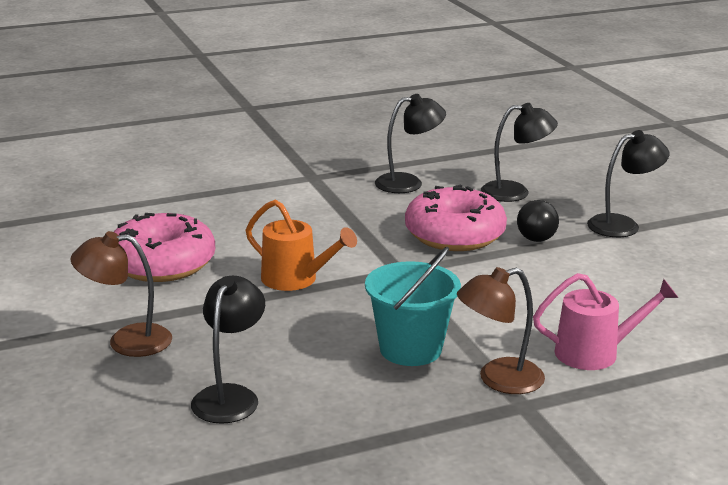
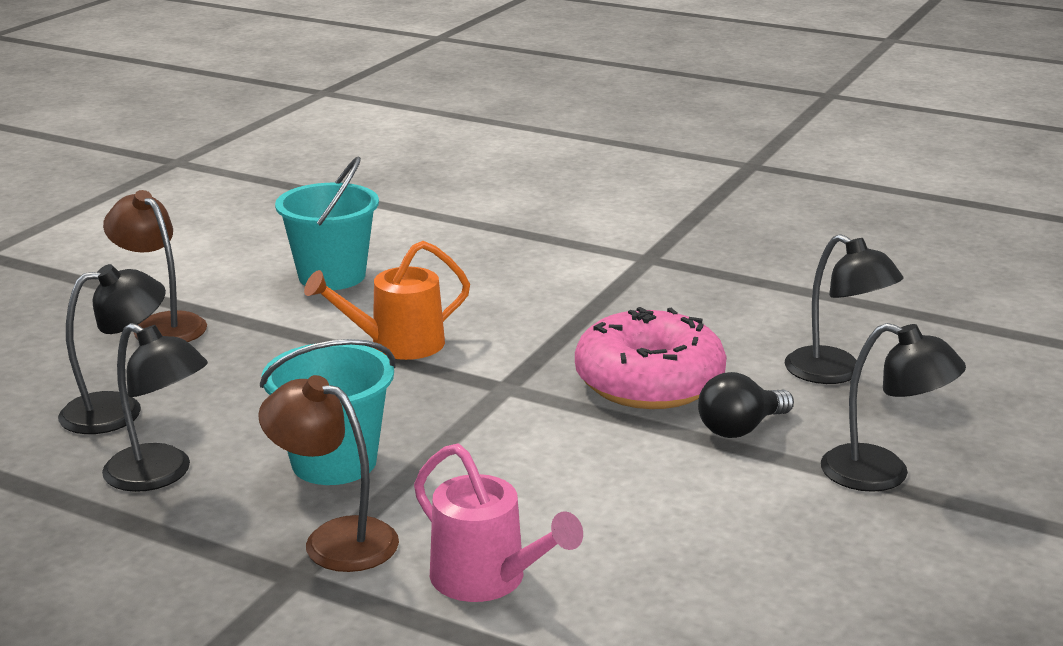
camera: 50 degrees right, 0 degrees up
(162, 264) = (332, 276): pink donut -> turquoise bucket
(295, 279) = (398, 345): orange watering can -> orange watering can turned 75 degrees clockwise
(408, 183) = (734, 307): black lamp -> black lamp (160, 475)

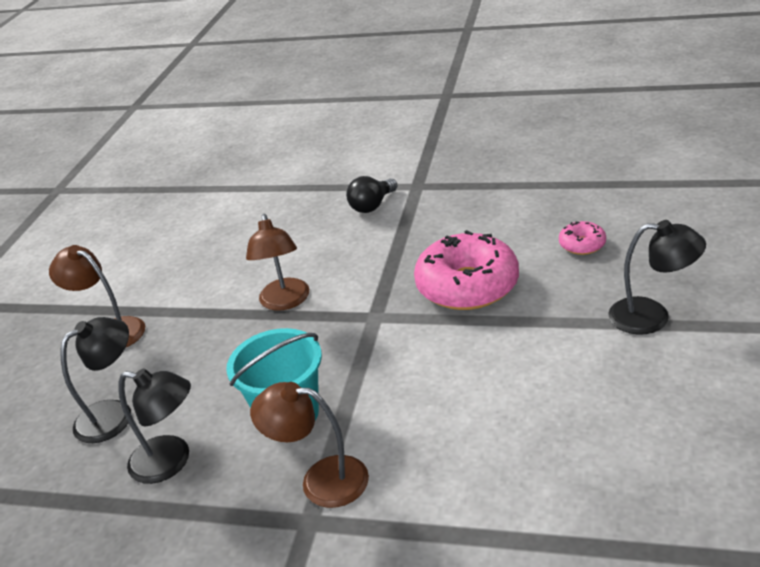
camera: 10 degrees left, 10 degrees up
(332, 276) = (212, 257): turquoise bucket -> none
(398, 345) = (285, 302): orange watering can -> brown lamp
(487, 579) = (441, 481): pink watering can -> none
(740, 428) = (544, 306): black light bulb -> black light bulb (372, 205)
(836, 373) = (582, 244): black lamp -> pink donut

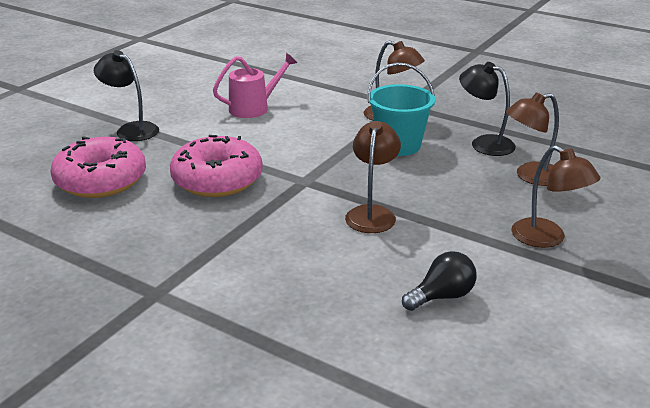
camera: 165 degrees left, 5 degrees down
(114, 414) = (530, 176): black lamp -> brown lamp
(372, 205) = (225, 285): black light bulb -> black light bulb (442, 296)
(540, 420) = (253, 108): none -> pink watering can
(582, 244) = (101, 181): pink donut -> pink donut, size x2.16

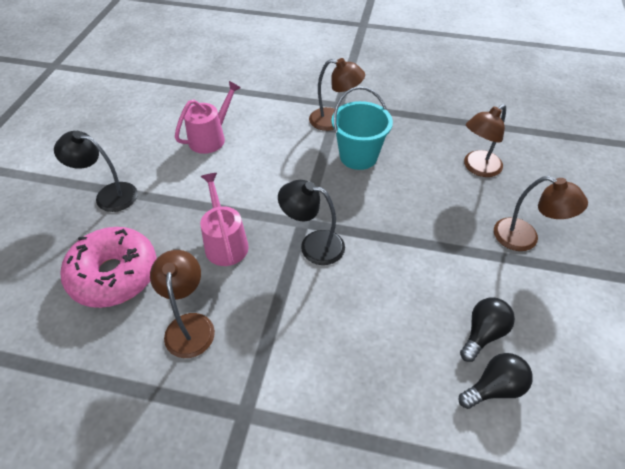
camera: 20 degrees left, 20 degrees up
(217, 180) = (225, 243): pink donut -> pink watering can
(372, 213) = (379, 248): brown lamp -> brown lamp (189, 325)
(425, 337) = (494, 388): none -> black light bulb
(484, 143) = (424, 137): black lamp -> black lamp (313, 245)

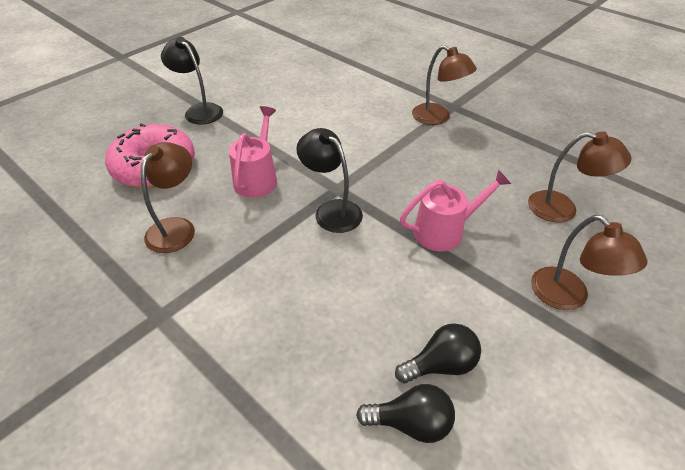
camera: 30 degrees right, 5 degrees down
(210, 138) = (313, 96): pink watering can -> pink watering can (444, 231)
(358, 156) = (437, 154): turquoise bucket -> none
(477, 168) = (562, 209): brown lamp -> brown lamp turned 150 degrees counterclockwise

